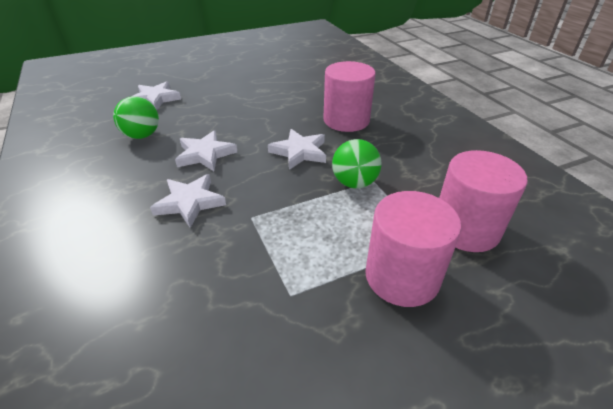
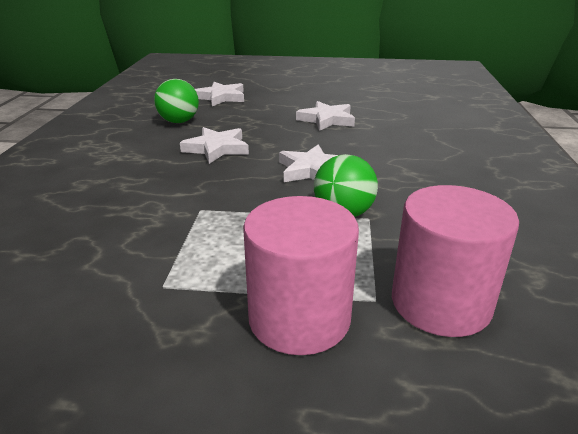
camera: 30 degrees right, 10 degrees down
(190, 202) = (160, 181): white star -> white star (327, 120)
(346, 120) = (400, 155): pink cylinder -> none

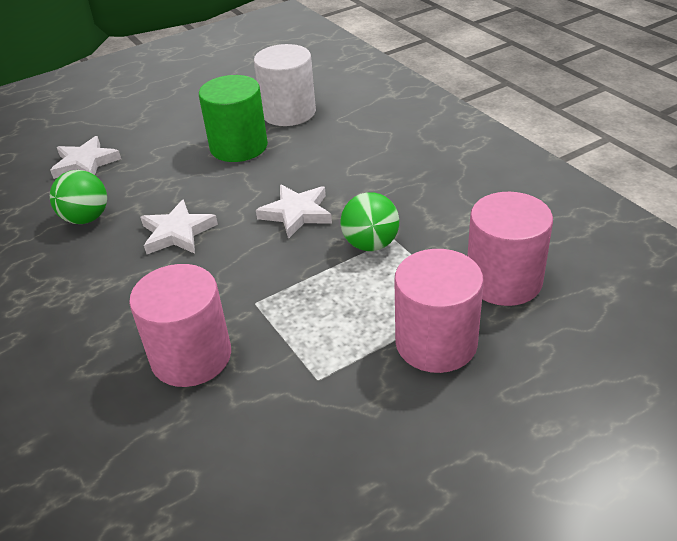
camera: 35 degrees left, 10 degrees up
(111, 220) = (191, 356): none -> pink cylinder
(327, 120) = (239, 147): white star -> green cylinder
(390, 113) = (288, 112): none -> white cylinder

